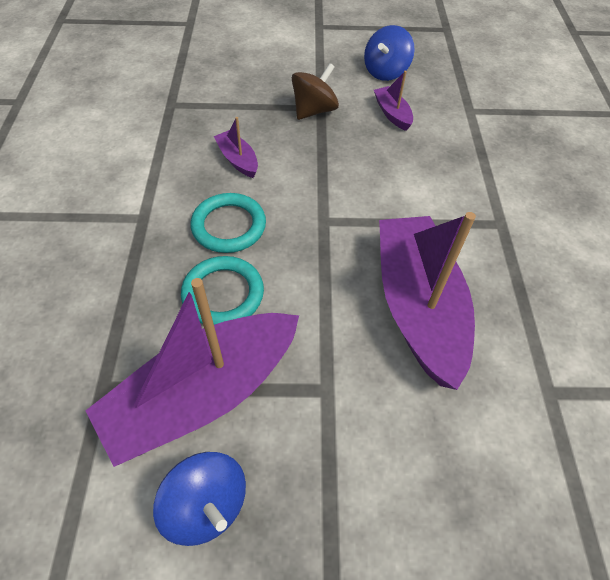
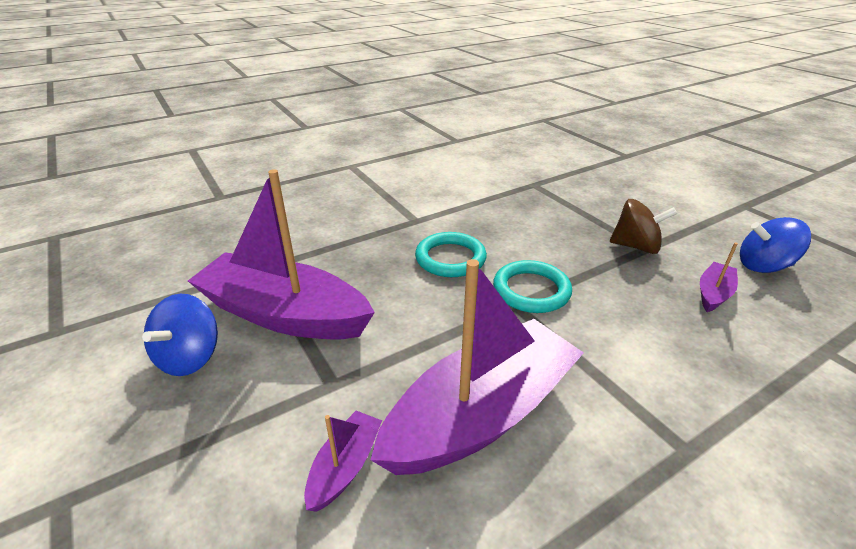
camera: 60 degrees right, 20 degrees down
(223, 294) = (382, 284): turquoise ring -> turquoise ring (531, 290)
(238, 160) = (522, 234): purple boat -> purple boat (345, 467)

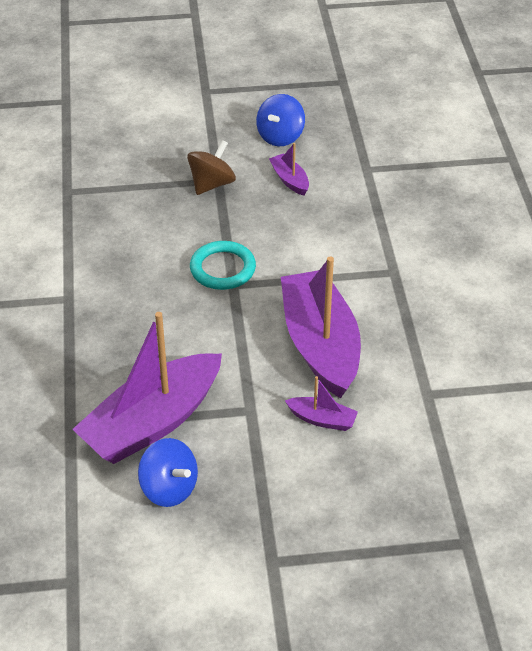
camera: 65 degrees left, 10 degrees up
(345, 467) = (322, 419): purple boat -> purple boat turned 150 degrees clockwise
(450, 258) = (148, 297): turquoise ring -> none

